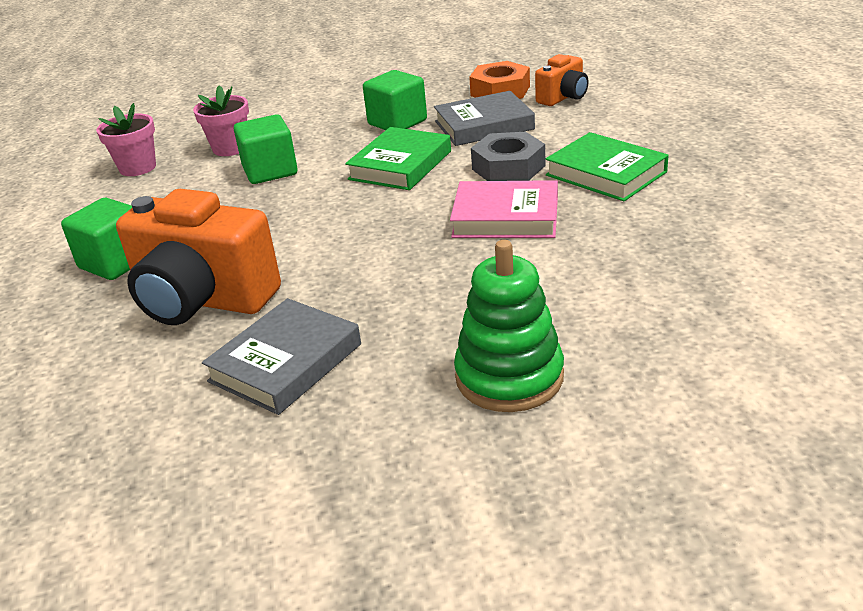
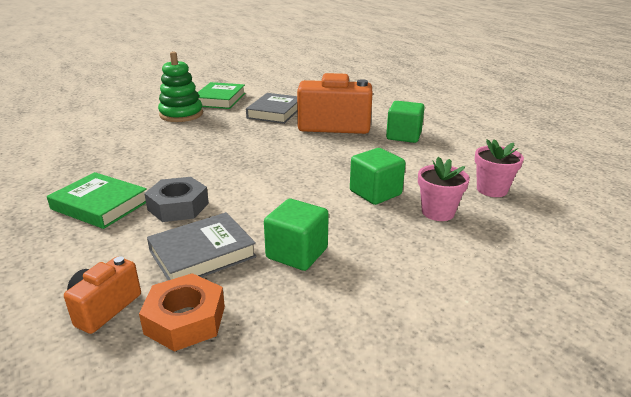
camera: 160 degrees right, 5 degrees down
(400, 165) = (269, 204): green book -> green book (220, 99)
(505, 217) = (181, 170): pink book -> none

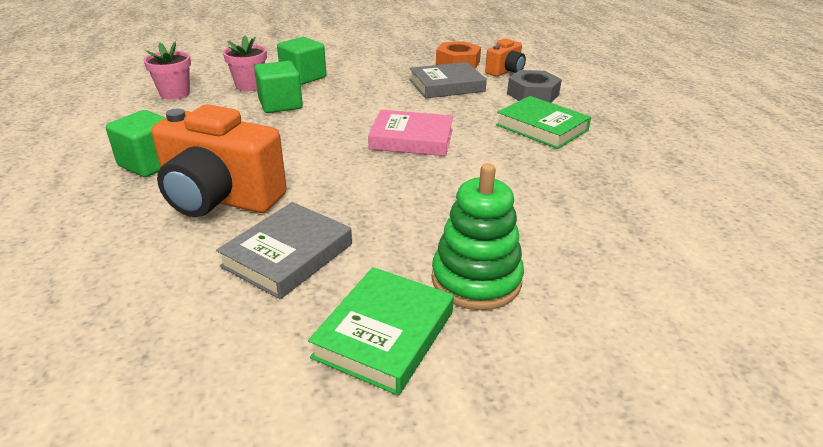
camera: 165 degrees left, 5 degrees up
(178, 206) = (467, 117): grey nut -> grey nut (532, 94)
(230, 176) = (411, 139): none -> pink book
(297, 253) = (380, 78): green cube -> green cube (303, 77)

